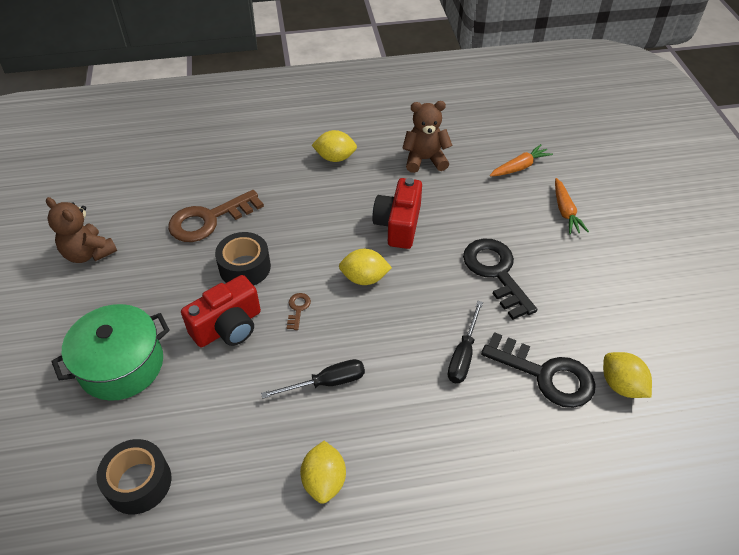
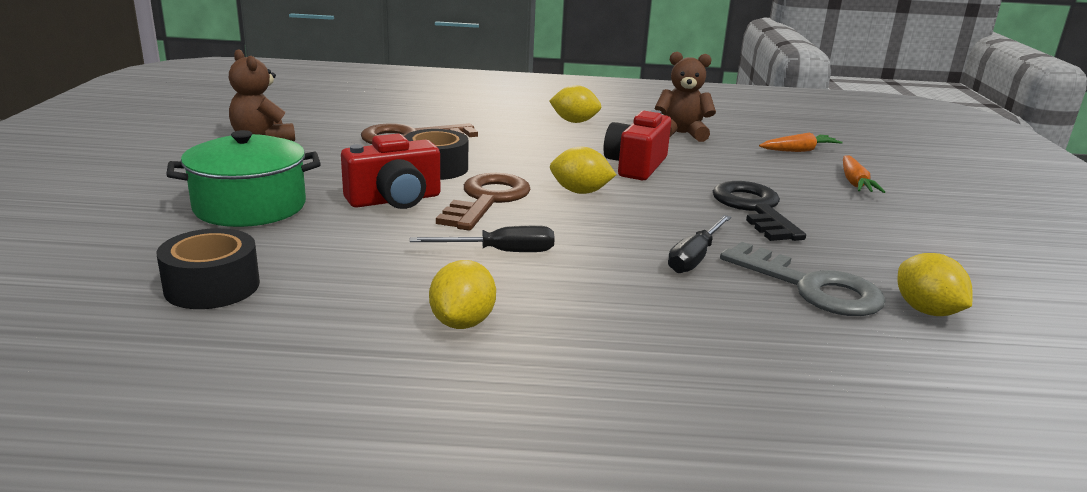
camera: 10 degrees right, 25 degrees down
(298, 309) = (487, 200): brown key -> brown key, size x2.37
(546, 374) = (811, 287): black key -> grey key

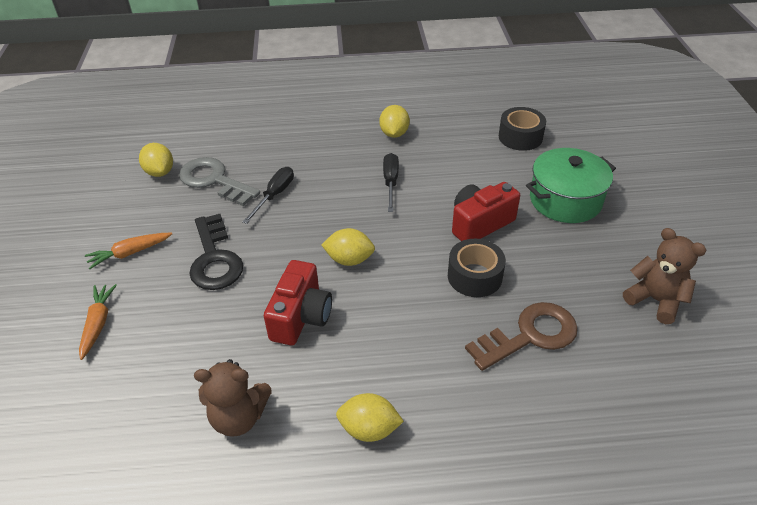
camera: 175 degrees right, 20 degrees up
(487, 200) = (416, 235): brown key -> none
(500, 252) = (390, 182): black screwdriver -> black screwdriver turned 105 degrees clockwise
(799, 150) = (112, 395): orange carrot -> orange carrot (129, 253)

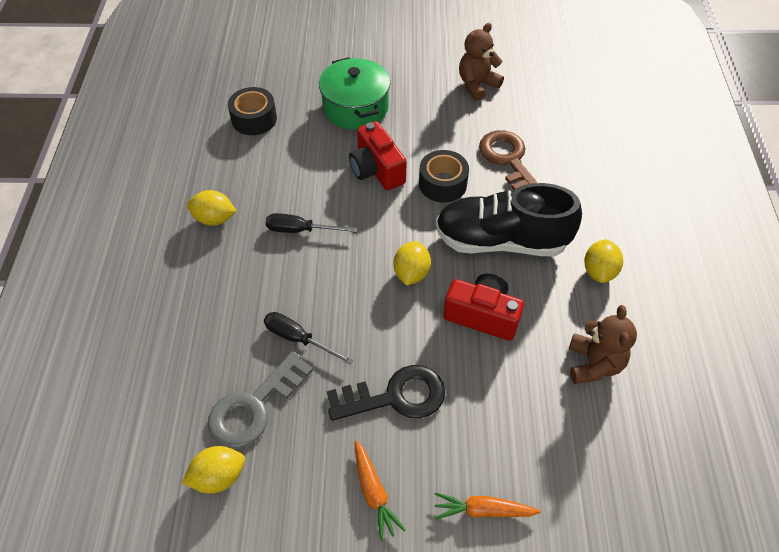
camera: 85 degrees left, 10 degrees up
(401, 330) = (501, 241): none -> black shoe

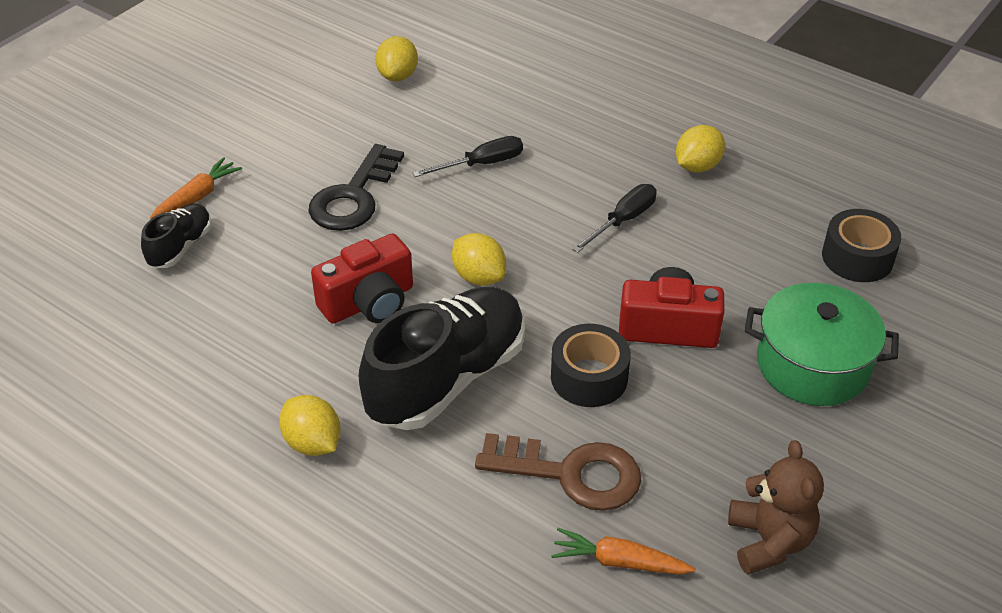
camera: 125 degrees right, 10 degrees down
(254, 406) = (439, 114): grey key -> none
(374, 493) = (287, 145): orange carrot -> orange carrot (619, 561)
(539, 472) = (180, 247): none -> black shoe
(593, 364) = (220, 354): brown teddy bear -> none

